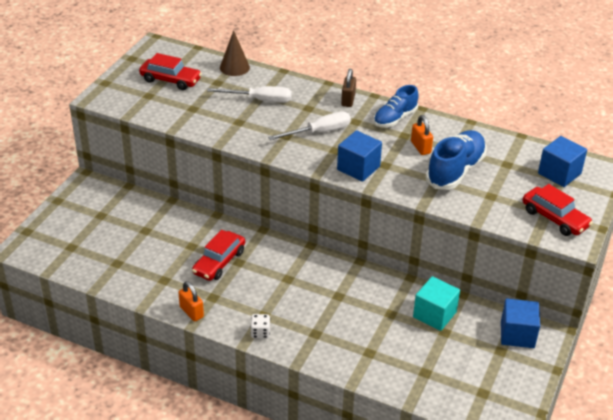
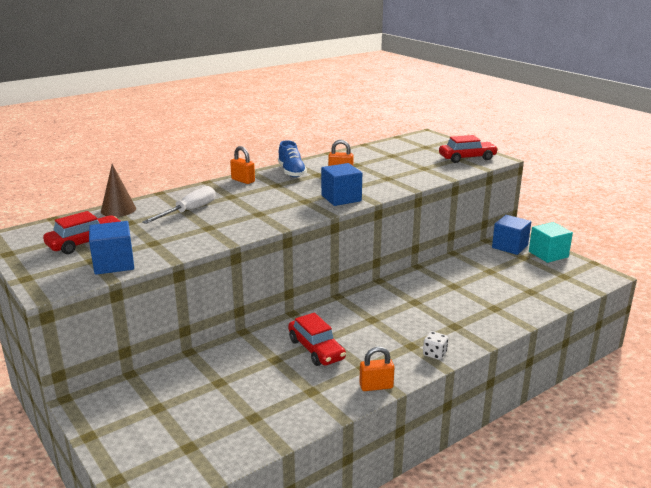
camera: 60 degrees left, 15 degrees down
(319, 132) = (272, 200): white screwdriver -> none
(348, 100) = (243, 180): brown padlock -> orange padlock
(434, 314) = (468, 269): turquoise cube -> turquoise cube (548, 254)
(455, 171) = (382, 170): blue shoe -> none
(559, 173) = (419, 145): blue cube -> blue cube (114, 264)

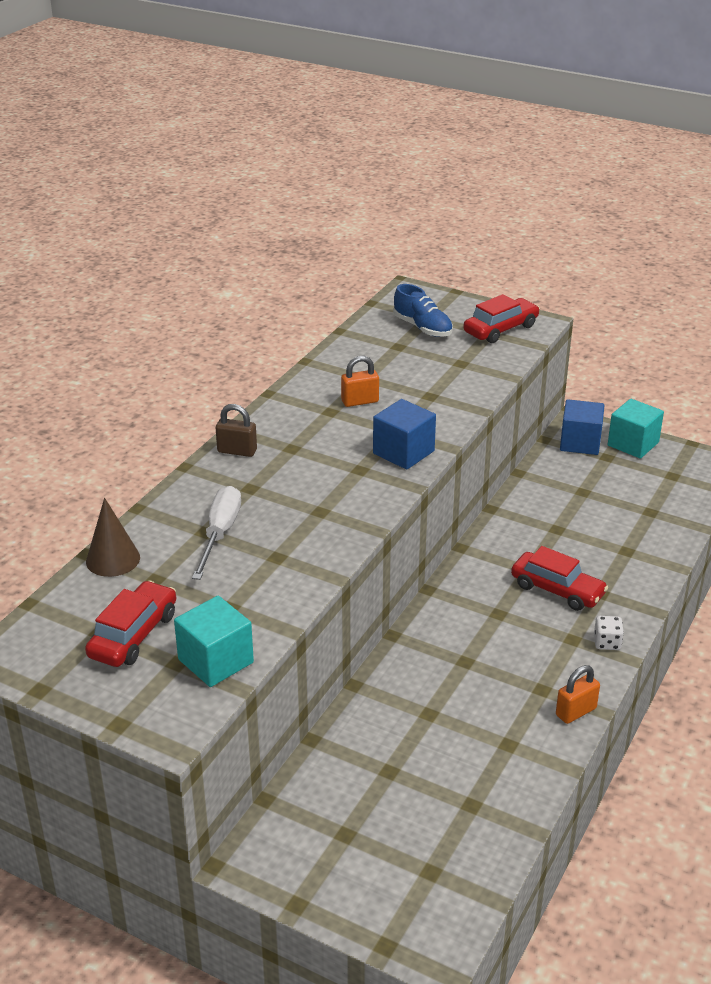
camera: 25 degrees left, 10 degrees up
(114, 264) = (215, 661): blue cube -> turquoise cube
(243, 180) = (237, 451): orange padlock -> brown padlock
(291, 172) = (290, 415): blue shoe -> blue shoe (422, 328)
(316, 349) = (467, 682): red car -> red car (557, 590)

